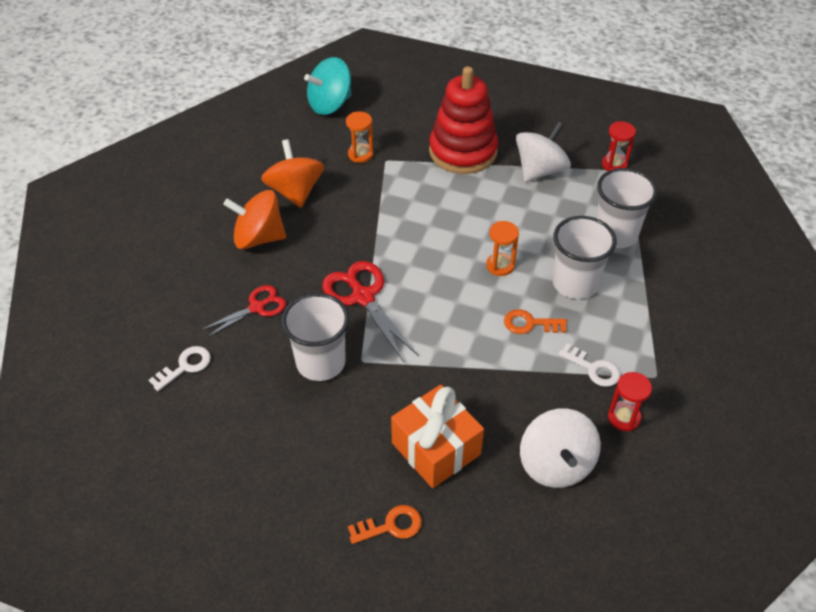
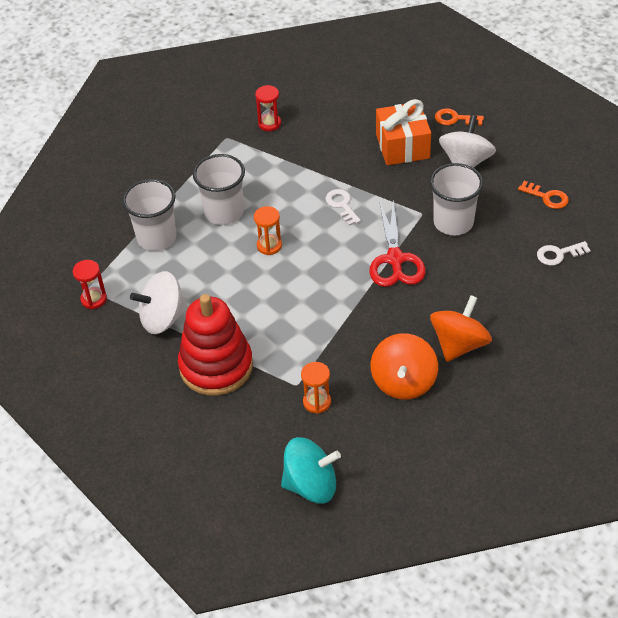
camera: 150 degrees left, 0 degrees up
(257, 307) = (485, 281): red scissors -> none
(258, 238) = (459, 344): orange spinning top -> orange spinning top turned 90 degrees counterclockwise
(530, 324) = (282, 196): orange key -> orange key (547, 197)
(556, 464) = (333, 115): white spinning top -> white spinning top (465, 162)
(593, 368) = (263, 155): white key -> white key (342, 205)

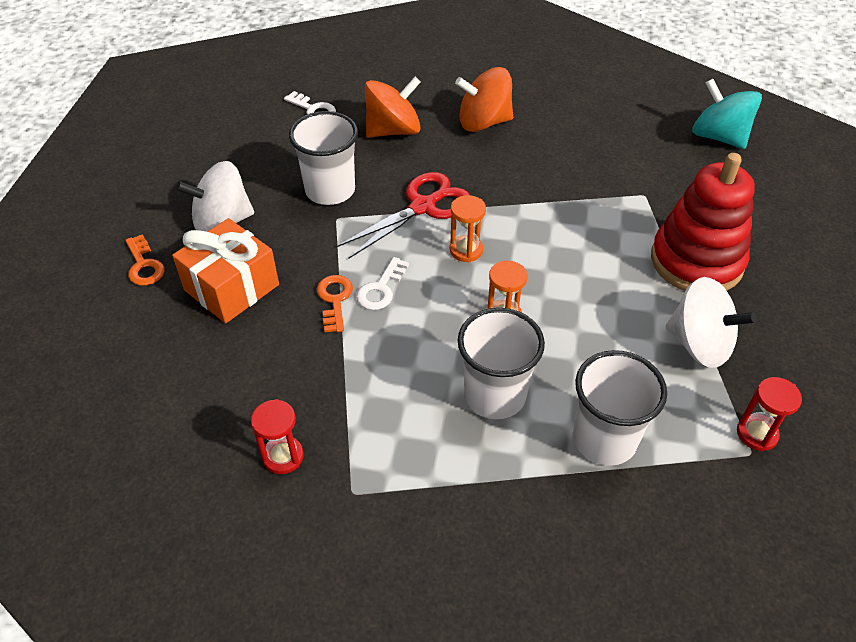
camera: 130 degrees left, 0 degrees up
(317, 402) = (644, 173): orange hourglass -> orange hourglass (466, 250)
(403, 382) = (560, 135): orange spinning top -> orange spinning top (393, 130)
(547, 197) = (236, 144): orange key -> orange key (334, 300)

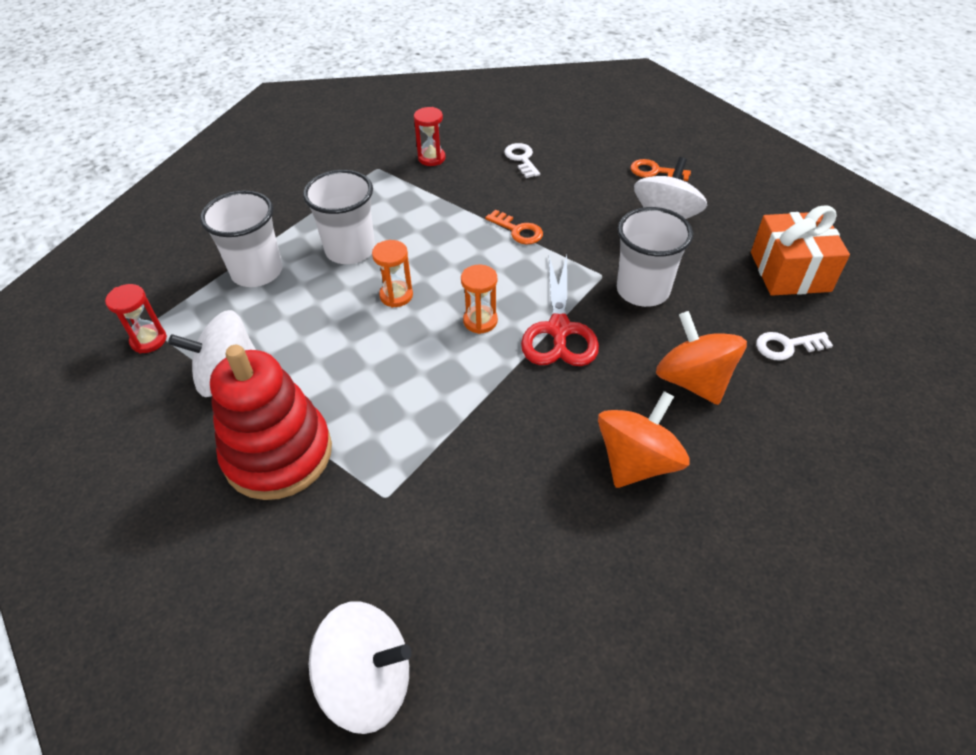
camera: 135 degrees right, 0 degrees up
(231, 287) = (587, 195): orange gift -> orange gift (790, 271)
(381, 289) = (500, 255): white key -> white key (521, 159)
(393, 130) = (693, 381): orange spinning top -> orange spinning top turned 135 degrees clockwise
(718, 137) = (368, 680): turquoise spinning top -> white spinning top

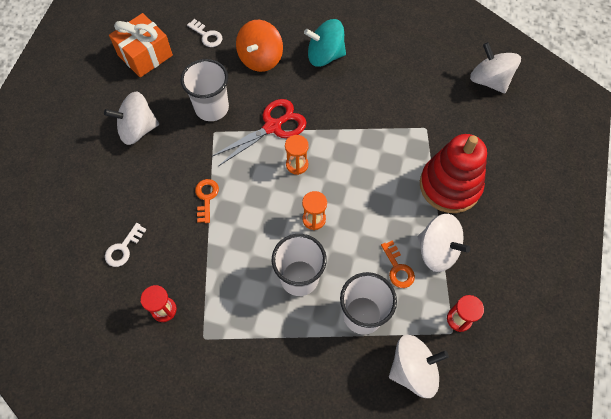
camera: 130 degrees left, 15 degrees up
(166, 275) = (413, 370): none -> white spinning top
(637, 461) = (325, 56): orange spinning top -> turquoise spinning top
(655, 172) = (85, 161): orange key -> orange key (398, 268)

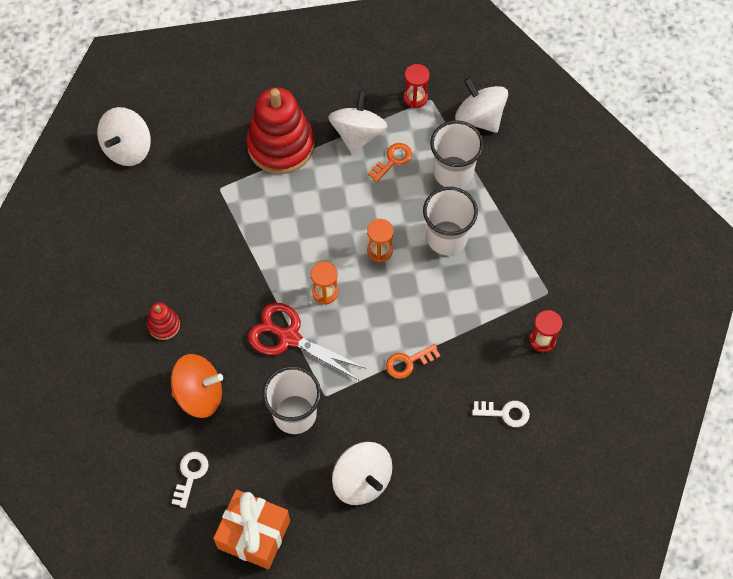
camera: 115 degrees left, 0 degrees up
(325, 56) = (164, 325): turquoise spinning top -> red stacking toy

